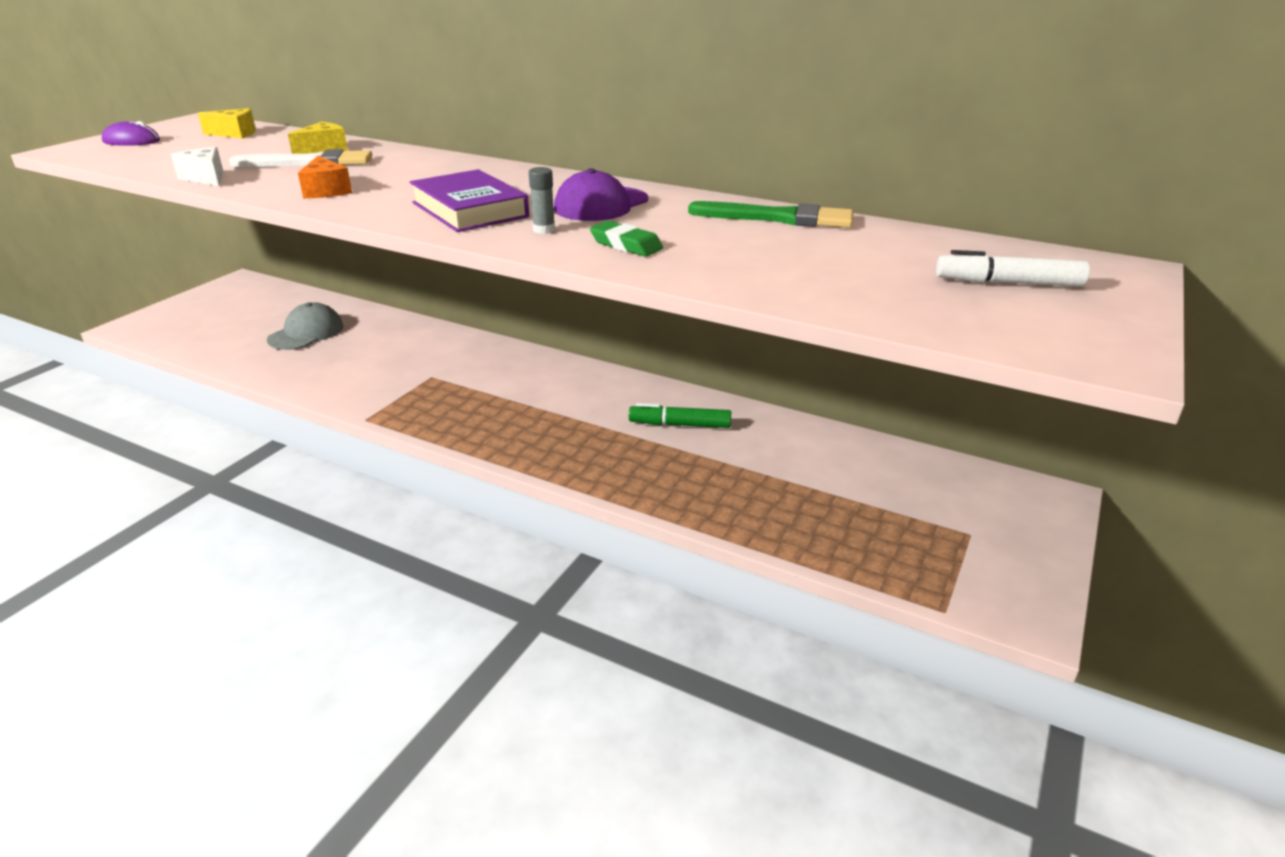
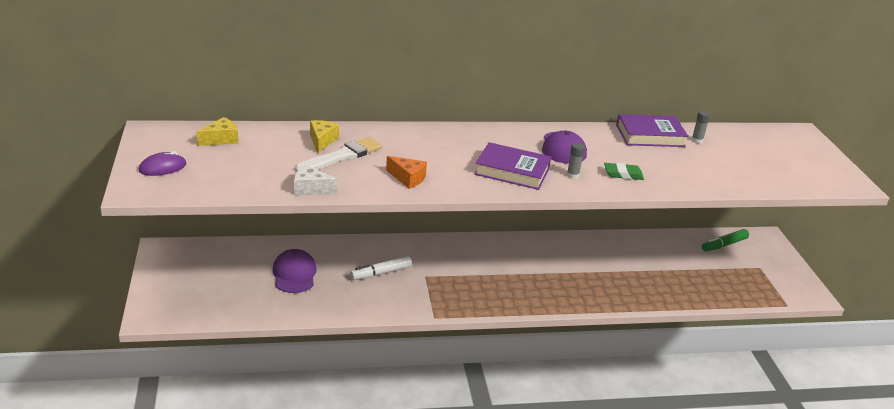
camera: 40 degrees left, 0 degrees up
(306, 333) = (294, 274): grey cap -> purple cap
(680, 425) = (590, 257): green marker -> green marker (724, 245)
(779, 218) = (650, 135): green brush -> purple book
(856, 238) = (697, 140): none -> grey glue stick
(1008, 283) = (780, 153): white marker -> white marker (381, 273)

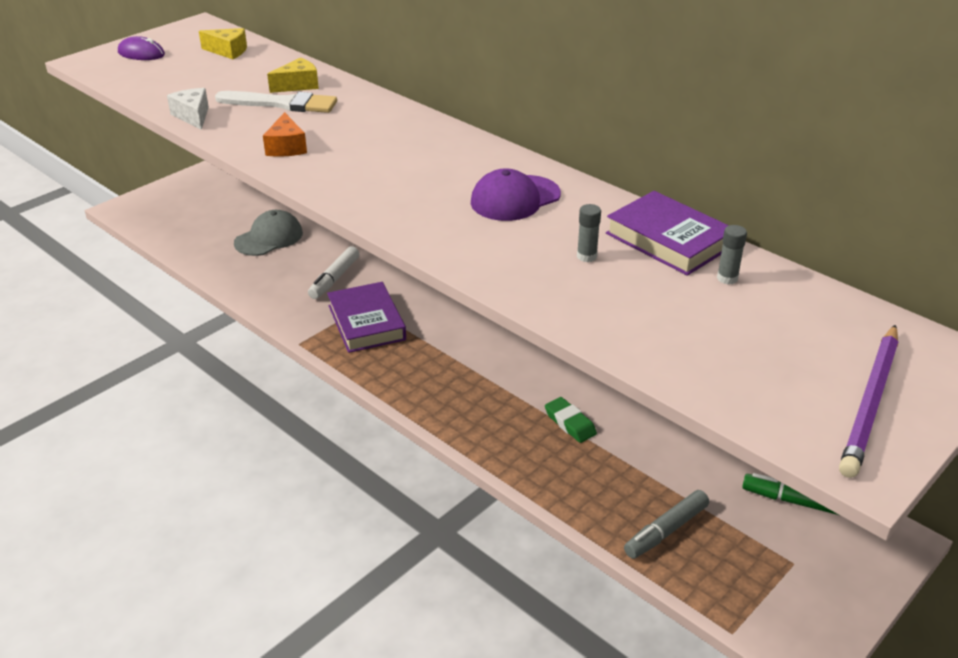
camera: 55 degrees right, 5 degrees up
(294, 274) = (269, 238): purple cap -> grey cap
(381, 273) = (334, 279): white marker -> white marker turned 90 degrees counterclockwise
(512, 171) = (398, 190): purple book -> purple book (366, 322)
(572, 175) = (452, 227): grey glue stick -> grey glue stick (586, 256)
(623, 174) = (514, 258): green eraser -> green eraser (570, 423)
(713, 286) = (666, 531): none -> grey marker
(814, 161) = (870, 402): none -> purple pencil

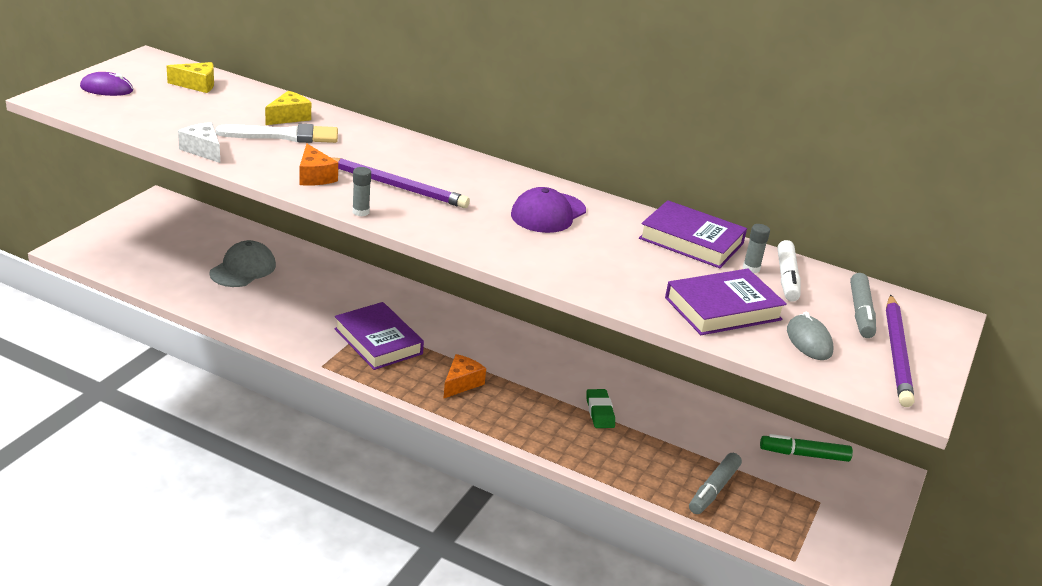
camera: 20 degrees left, 5 degrees down
(334, 279) = (328, 303): white marker -> white marker (787, 278)
(364, 161) = (396, 186): none -> purple pencil
(432, 375) = (461, 383): none -> orange cheese
(570, 423) = (599, 412): green eraser -> green eraser turned 45 degrees clockwise
(586, 256) = (633, 258): grey glue stick -> grey glue stick (360, 212)
(665, 325) = (723, 309): none -> purple book
(756, 376) = (809, 341): none -> grey mouse
(845, 345) = (860, 313): none -> grey marker

